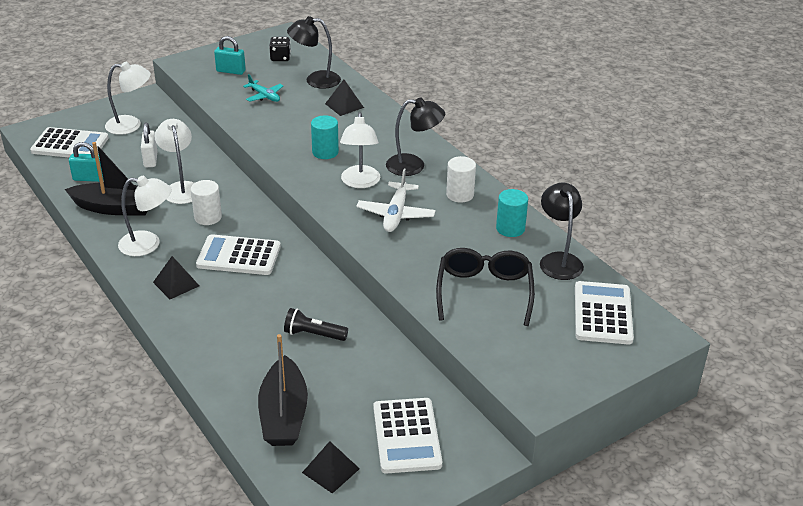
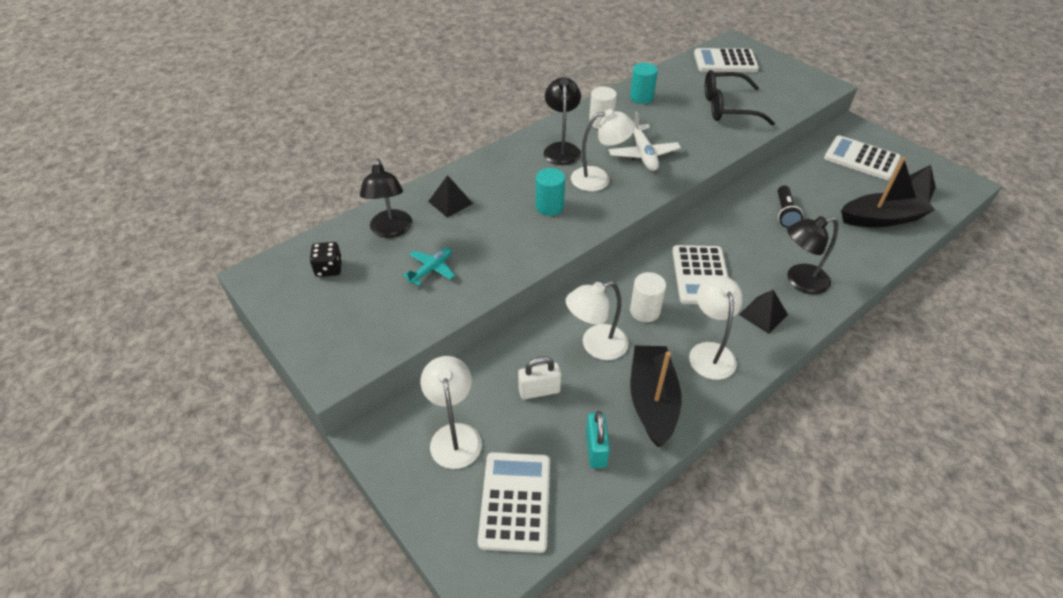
camera: 95 degrees left, 10 degrees up
(231, 71) = (363, 312): turquoise padlock -> none
(396, 214) = (643, 154): white plane -> white plane turned 75 degrees clockwise
(407, 436) = (861, 159): white calculator -> white calculator turned 135 degrees counterclockwise
(558, 260) = (673, 77): black lamp -> black lamp (799, 281)

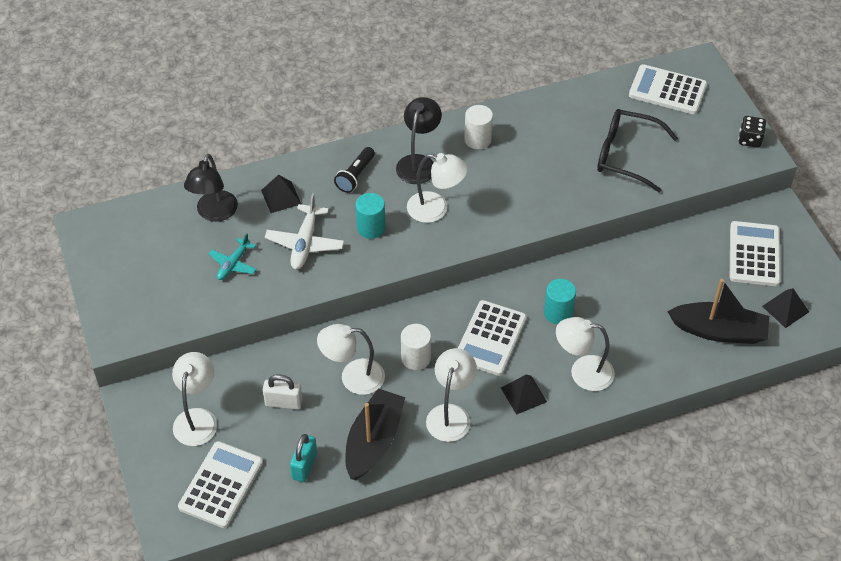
camera: 20 degrees right, 5 degrees up
(329, 269) = (146, 238): black dice -> black dice (750, 139)
(431, 269) = (233, 264): turquoise plane -> turquoise plane turned 150 degrees clockwise
(641, 97) = (540, 117): turquoise cylinder -> turquoise cylinder (558, 313)
(643, 154) = (497, 192): white plane -> white plane (305, 243)
(785, 213) = (621, 296): black flashlight -> black flashlight (355, 176)
(799, 281) = (582, 372): black lamp -> white lamp
(861, 159) = (754, 254): white calculator -> white calculator turned 45 degrees clockwise

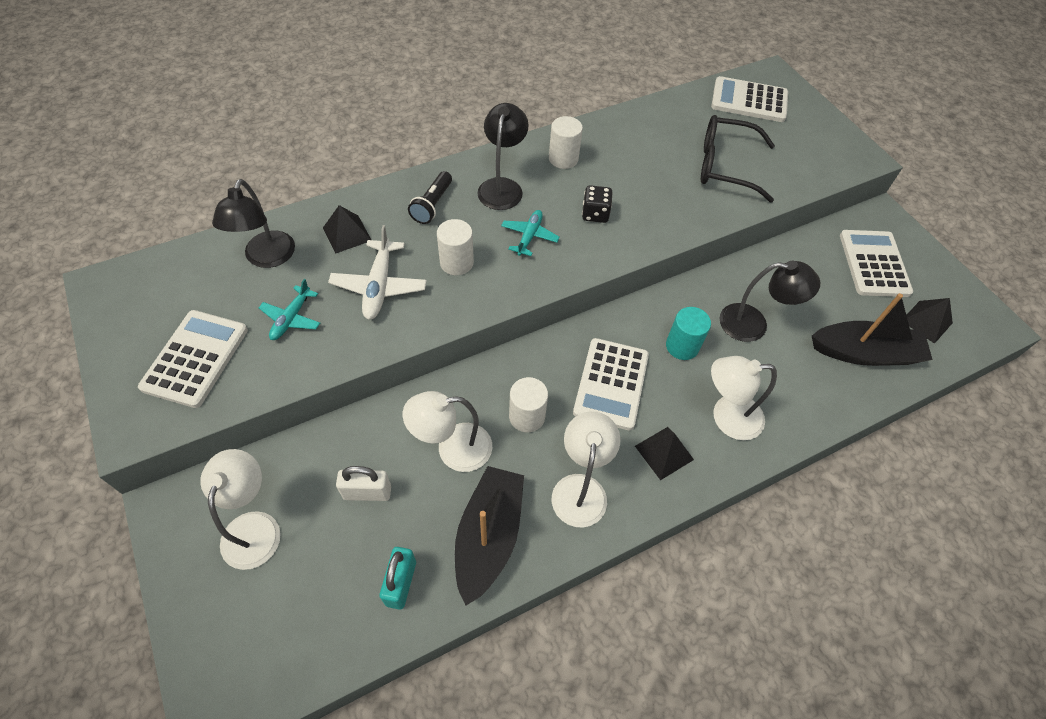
camera: 10 degrees left, 5 degrees up
(221, 485) = (287, 626): white calculator -> white calculator (195, 358)
(371, 228) = (456, 262): turquoise cylinder -> white cylinder
(436, 209) = (529, 236): white lamp -> turquoise plane
(626, 299) = (753, 324): none -> black lamp
(750, 139) = (846, 143): black dice -> black dice (595, 214)

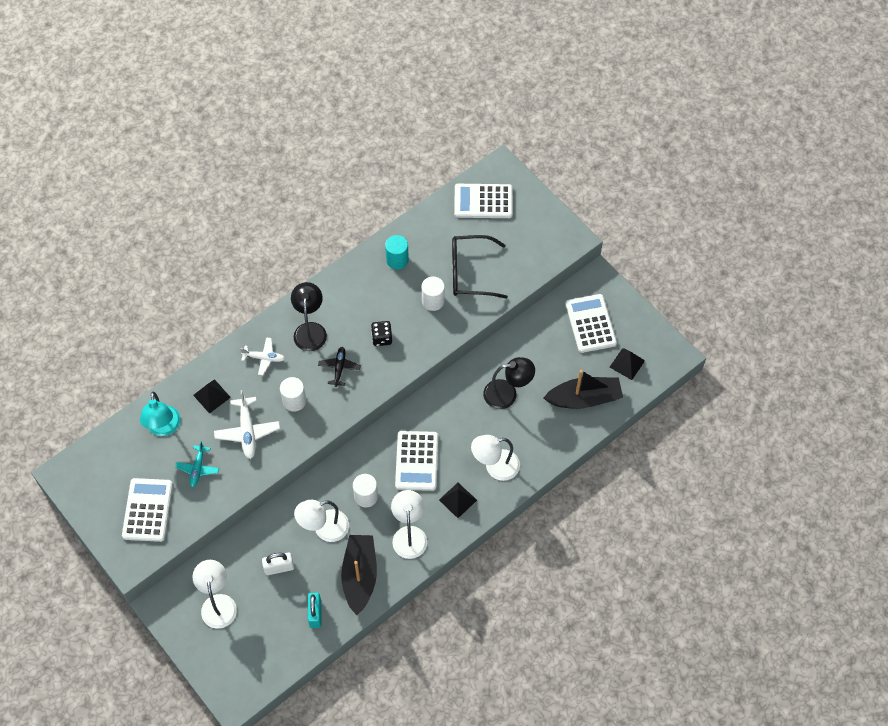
camera: 10 degrees left, 5 degrees up
(267, 258) = (164, 428): black lamp -> turquoise lamp
(432, 205) = (264, 358): black flashlight -> white plane
(529, 236) = (339, 368): turquoise plane -> black plane
(563, 159) = (349, 293): white cylinder -> white cylinder (433, 301)
(682, 346) = (460, 422): turquoise cylinder -> turquoise cylinder (397, 260)

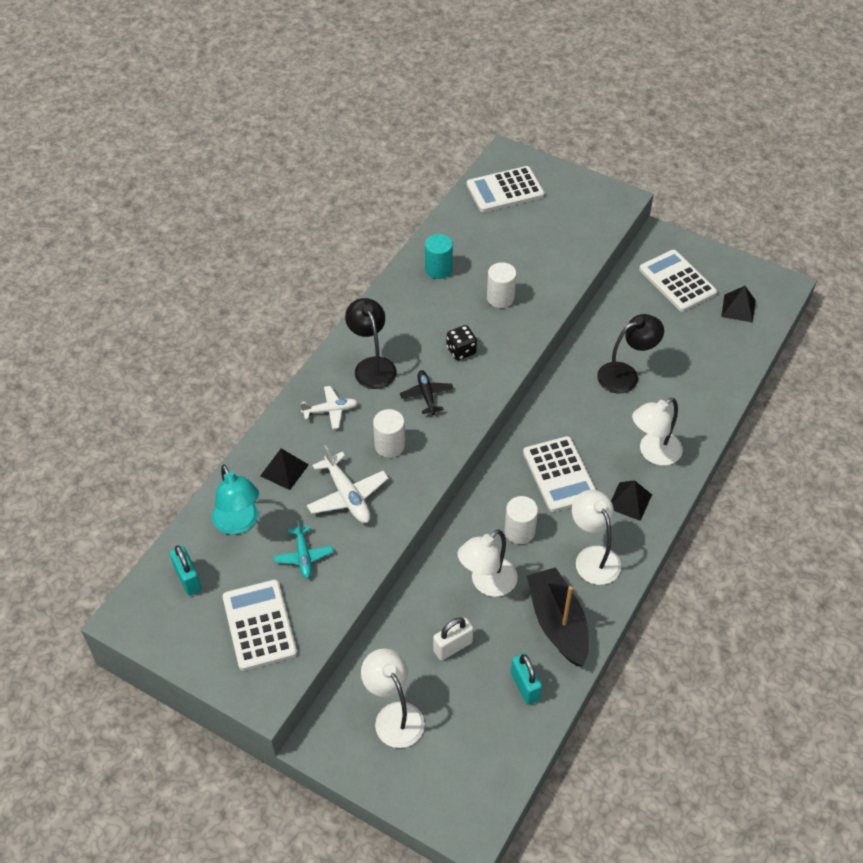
camera: 20 degrees left, 10 degrees down
(113, 459) = (188, 579): none -> turquoise padlock
(470, 272) = (527, 259): black glasses -> none
(584, 398) = (712, 355): black boat -> none

